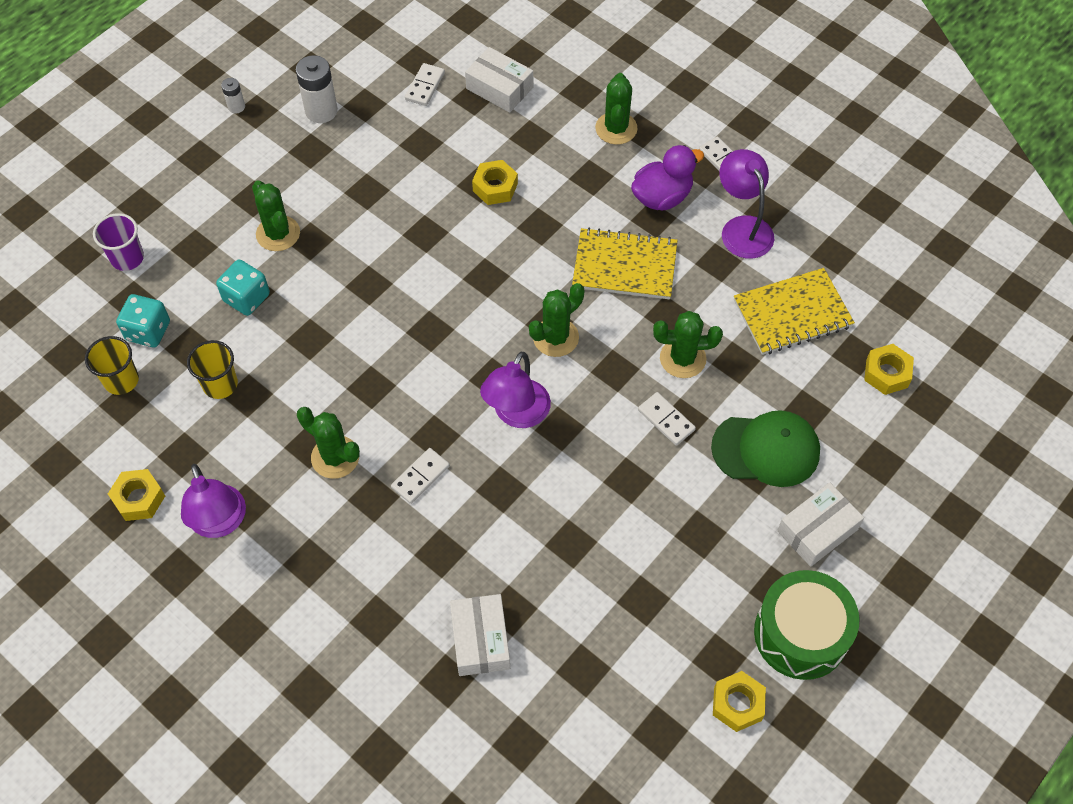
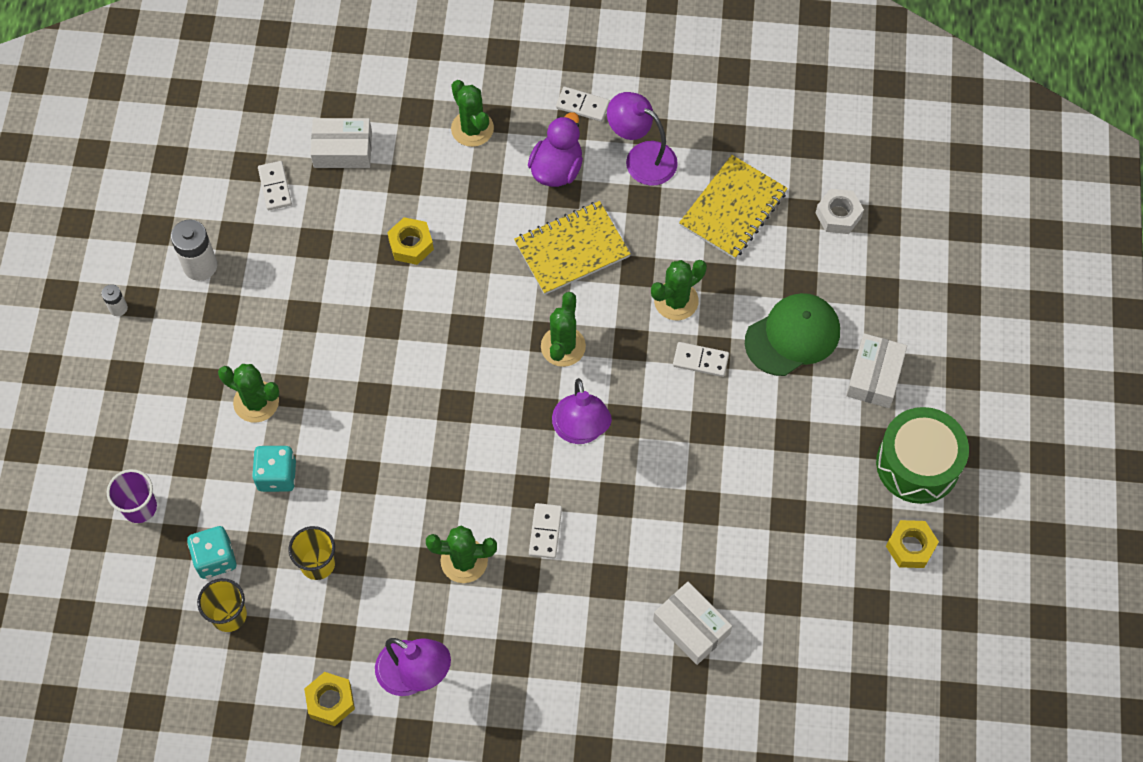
camera: 35 degrees left, 5 degrees up
(886, 373) = (838, 215): yellow nut -> white nut

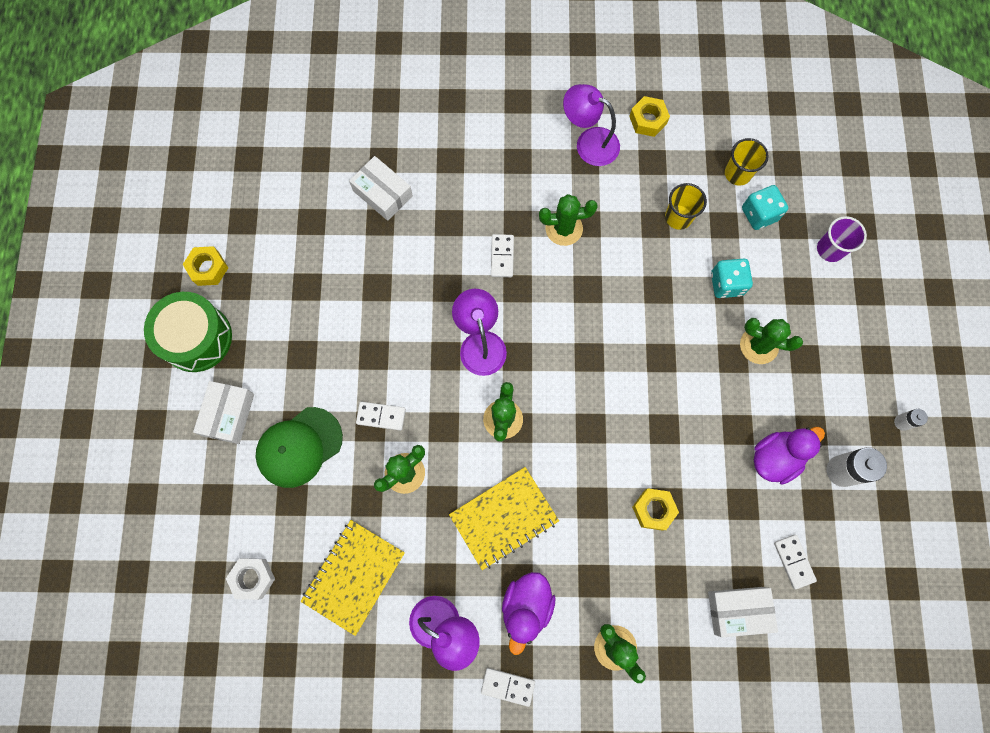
camera: 175 degrees right, 10 degrees up
(268, 284) = (775, 458): none -> purple duck

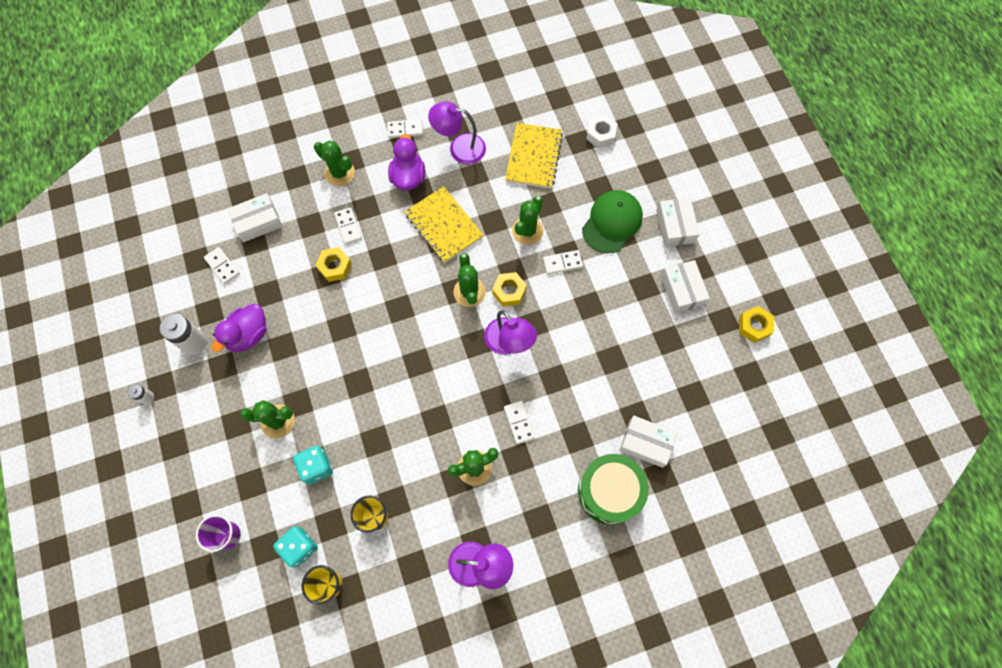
camera: 160 degrees right, 5 degrees down
(196, 338) = (730, 271): green drum -> green drum (609, 491)
(262, 335) = (682, 290): none -> white box
(503, 518) = (444, 225): yellow notebook -> yellow notebook turned 75 degrees counterclockwise
(623, 560) = (348, 227): none -> white domino
(648, 120) = (430, 613): yellow nut -> yellow nut (509, 291)

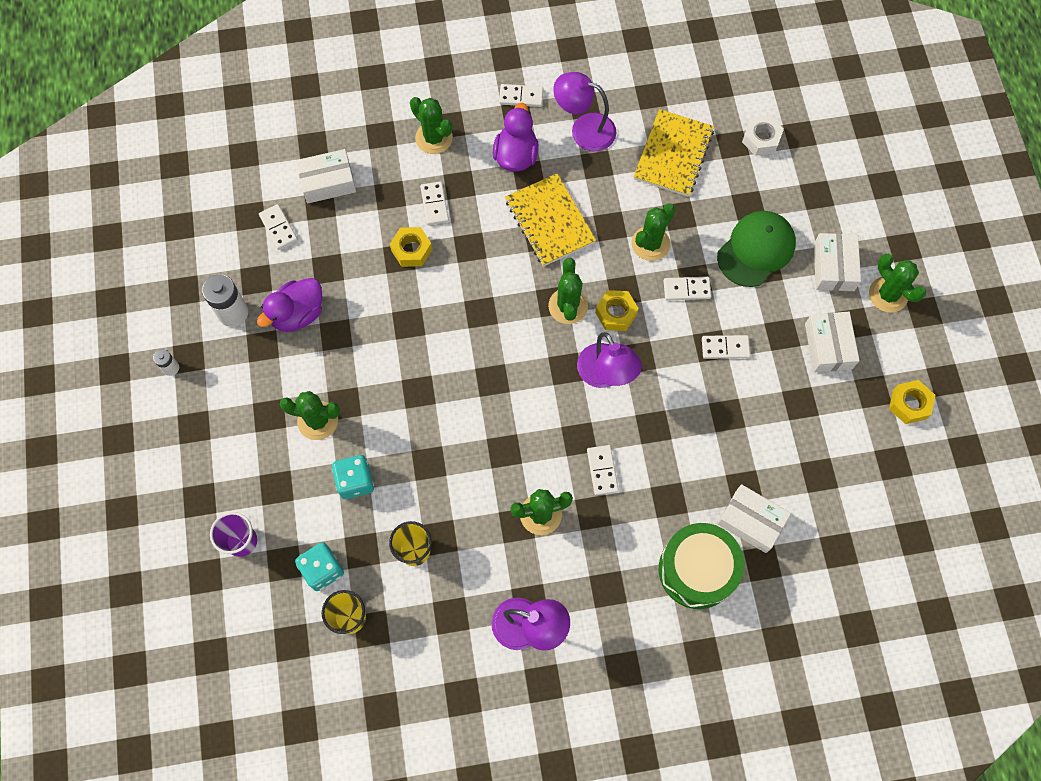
camera: 10 degrees right, 0 degrees up
(601, 305) = (725, 348): none -> white domino
(721, 241) = (888, 294): none -> green cactus

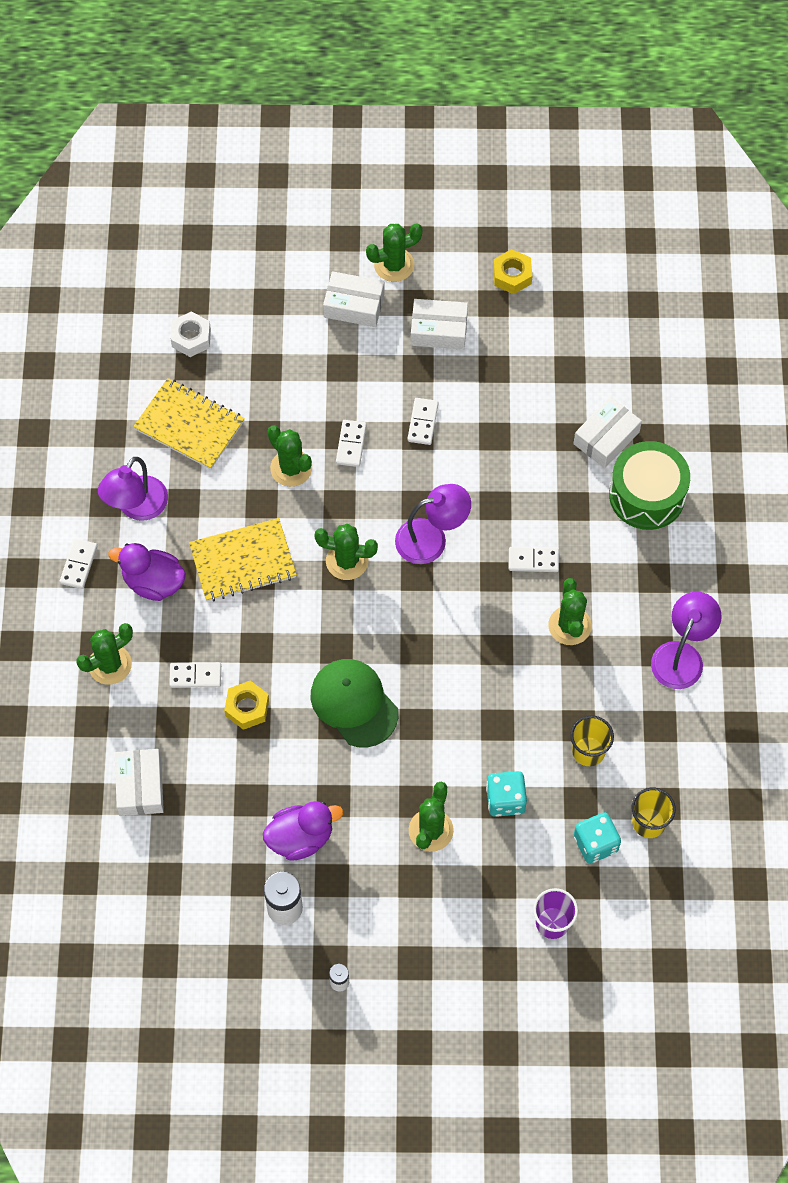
camera: 80 degrees left, 5 degrees down
(278, 228) = (188, 847): white domino -> none
(298, 314) = (300, 838): purple duck -> purple duck turned 75 degrees counterclockwise
(616, 313) = (364, 516): yellow nut -> none
(756, 250) = (319, 371): green cap -> green cap (354, 703)

